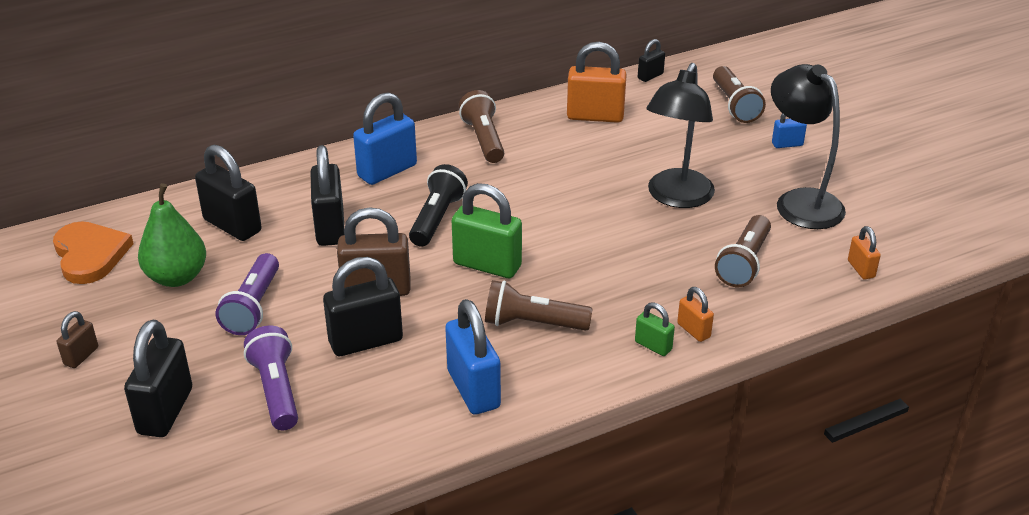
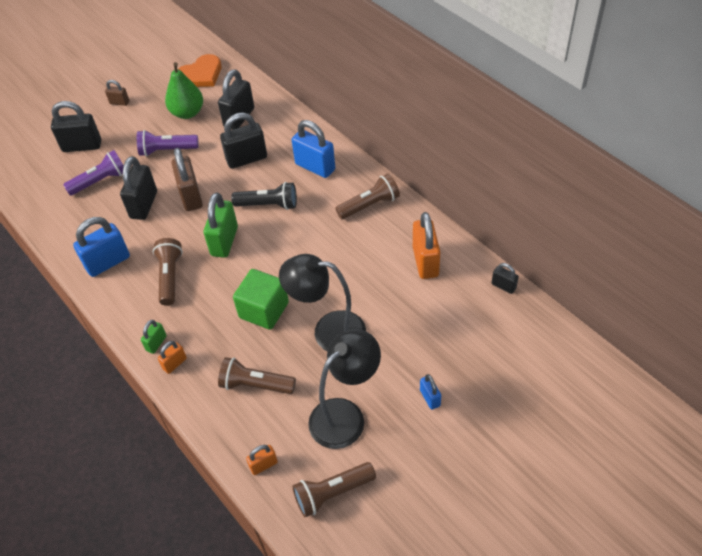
camera: 80 degrees right, 15 degrees up
(366, 341) = (144, 205): black padlock -> black padlock turned 45 degrees clockwise
(626, 243) = (264, 310): none -> green cube
(735, 105) = (480, 352): brown flashlight -> brown flashlight (332, 493)

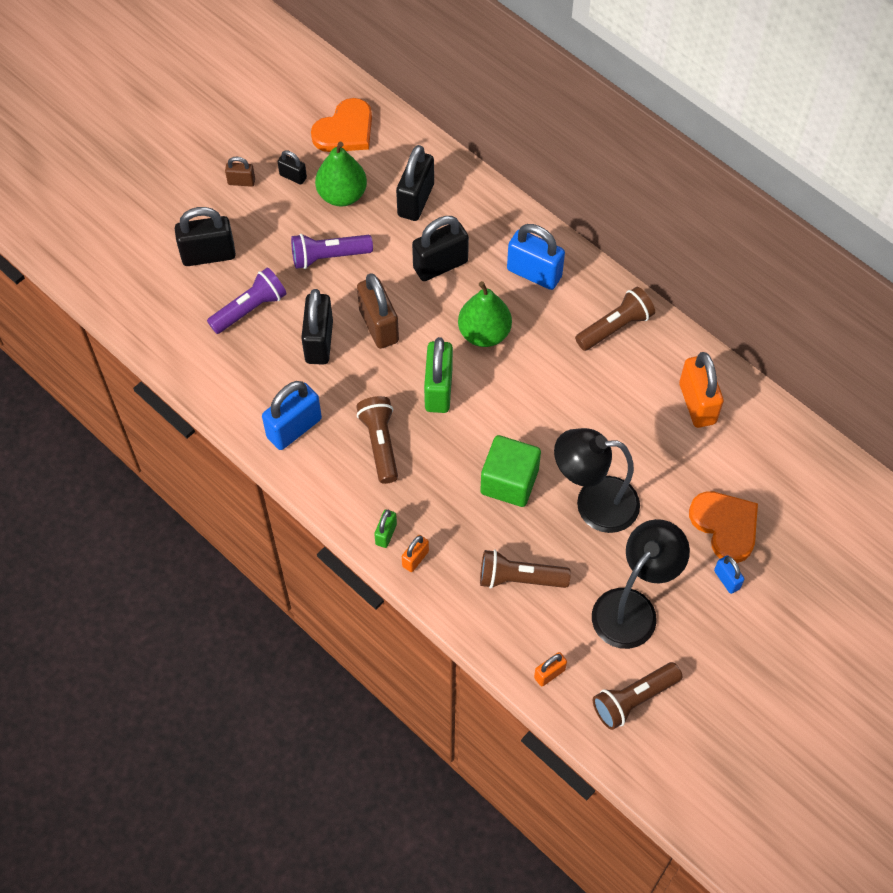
camera: 10 degrees left, 10 degrees up
(268, 205) = (484, 333): black flashlight -> green pear
(435, 355) = (725, 526): none -> orange heart
(503, 286) = (796, 431): black padlock -> black padlock (293, 176)

